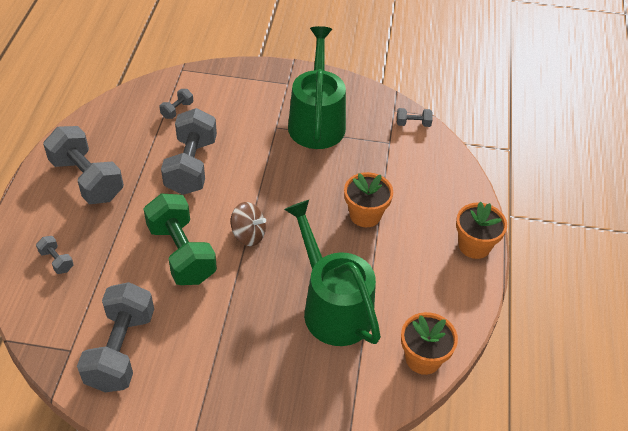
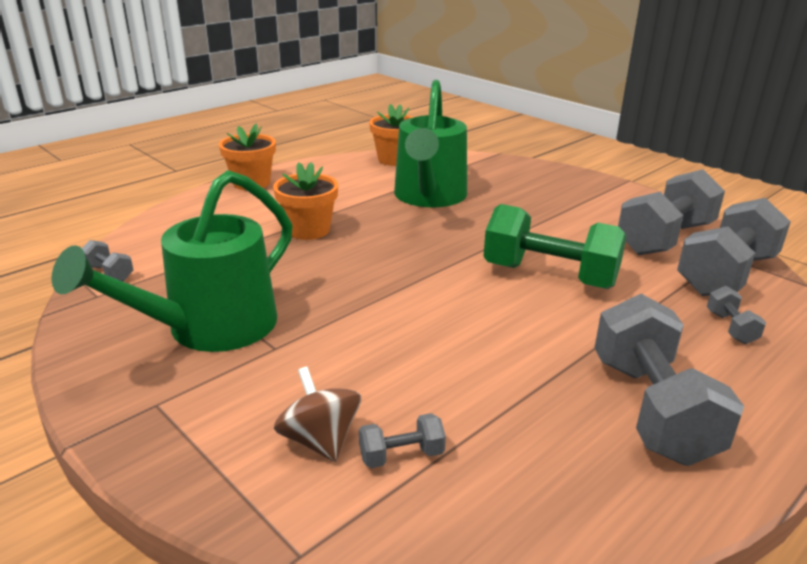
camera: 140 degrees left, 20 degrees down
(181, 253) = (549, 276): green dumbbell -> green dumbbell turned 75 degrees counterclockwise
(191, 166) = (459, 354): grey dumbbell -> grey dumbbell (726, 275)
(248, 235) = (454, 261): brown spinning top -> brown spinning top (320, 440)

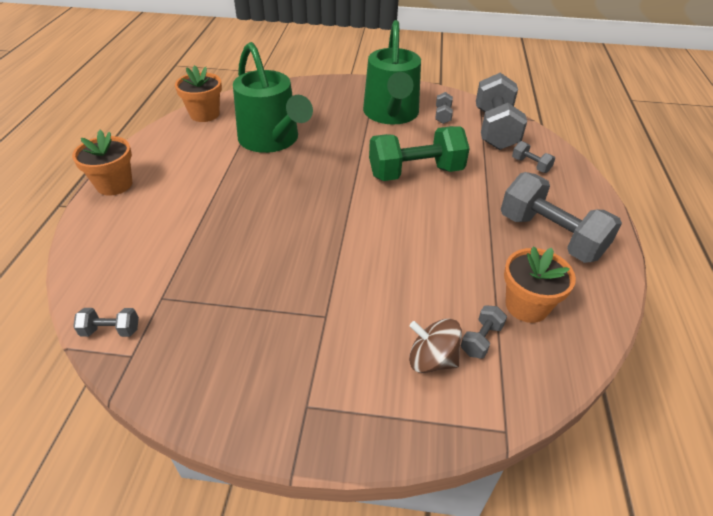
camera: 40 degrees left, 15 degrees up
(209, 329) = (263, 329): green watering can -> green watering can (391, 114)
(308, 230) = (223, 209): orange flower pot -> orange flower pot (526, 305)
(665, 239) = (442, 115): grey dumbbell -> grey dumbbell, size x0.43

